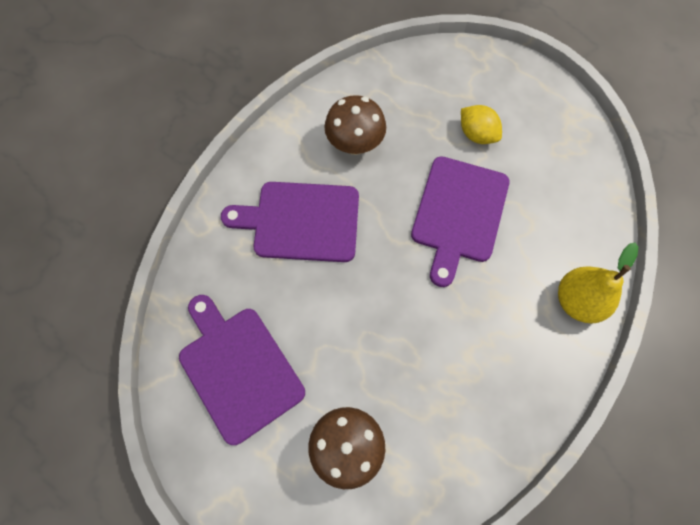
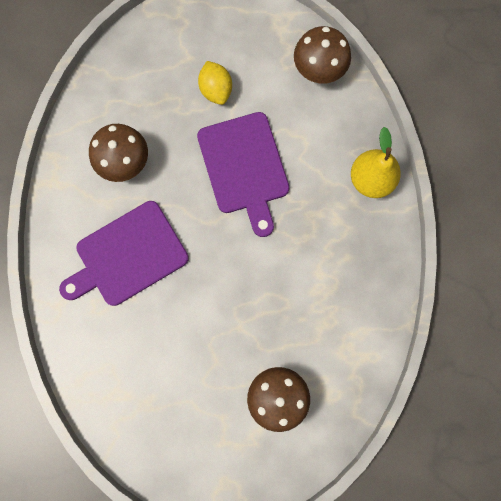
camera: 35 degrees left, 10 degrees up
(238, 368) = (162, 398): purple cutting board -> none
(476, 134) = (216, 90): yellow lemon -> yellow lemon turned 60 degrees clockwise
(585, 173) = (318, 70): none -> brown mushroom

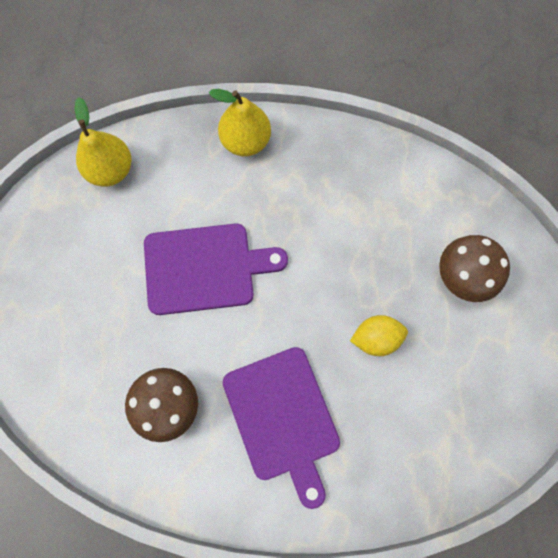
camera: 80 degrees left, 5 degrees down
(216, 90) = (105, 284): yellow lemon -> yellow lemon (376, 338)
(318, 70) = (110, 170): brown mushroom -> yellow pear

